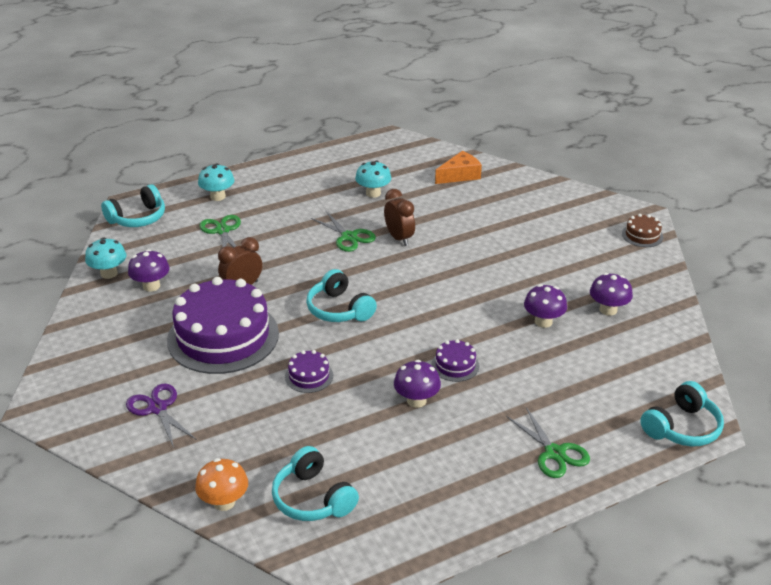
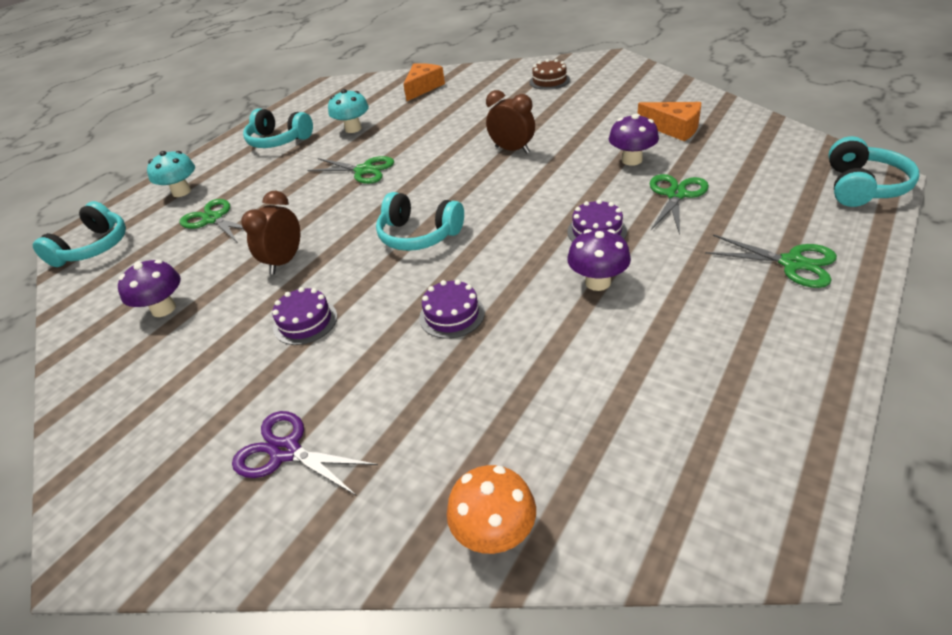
camera: 25 degrees left, 5 degrees up
(109, 273) = (92, 319): turquoise mushroom -> none
(223, 336) = (305, 322): purple cake -> purple cake, size x0.42
(313, 498) = (605, 457): turquoise headphones -> turquoise headphones (279, 140)
(399, 238) = (417, 152): brown clock -> brown clock (512, 150)
(540, 365) = (676, 195): none -> green scissors
(608, 310) = (674, 128): purple mushroom -> orange cheese
(642, 235) = (629, 70): brown cake -> brown cake (549, 81)

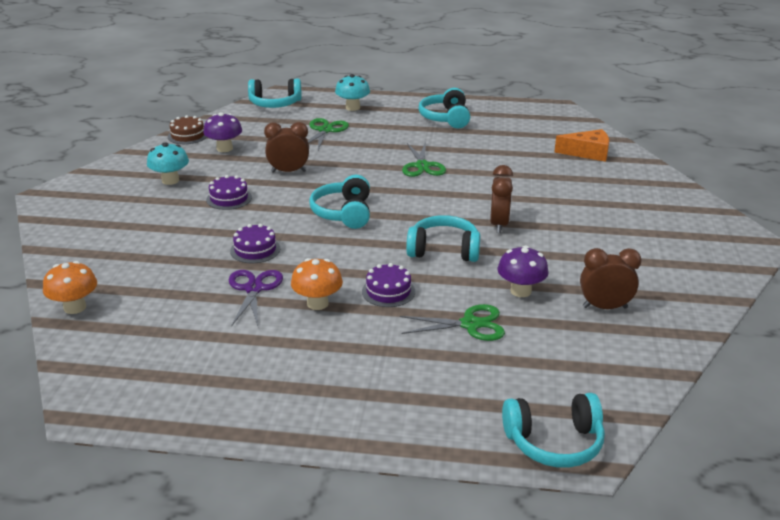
camera: 60 degrees right, 10 degrees down
(286, 451) = (119, 226): purple scissors -> purple scissors (254, 289)
(353, 129) = (486, 142): turquoise mushroom -> turquoise mushroom (170, 180)
(538, 186) = (444, 250): none -> turquoise headphones
(549, 81) = (659, 215): brown cake -> brown cake (187, 135)
(597, 282) = (317, 303): purple mushroom -> orange mushroom
(674, 128) = (604, 307): orange cheese -> brown clock
(792, 263) = (387, 401): green scissors -> none

